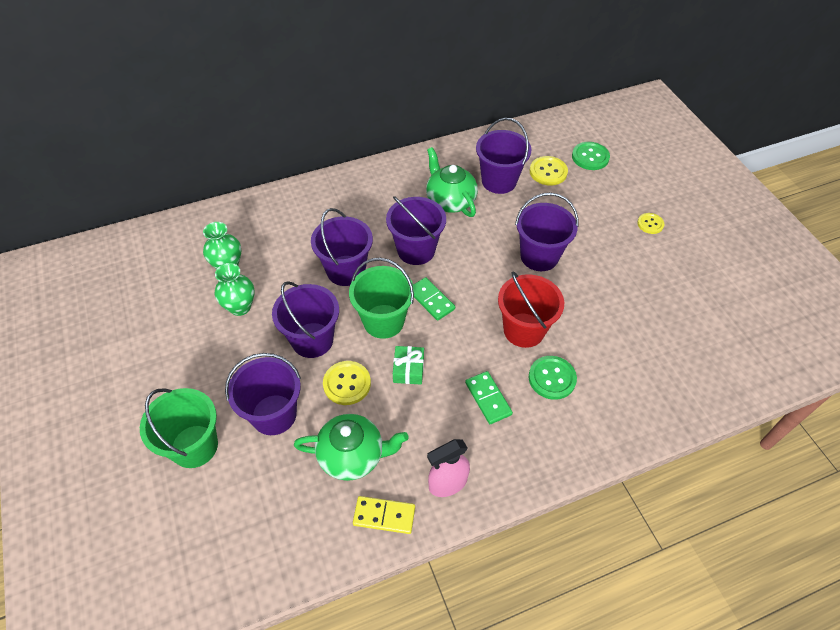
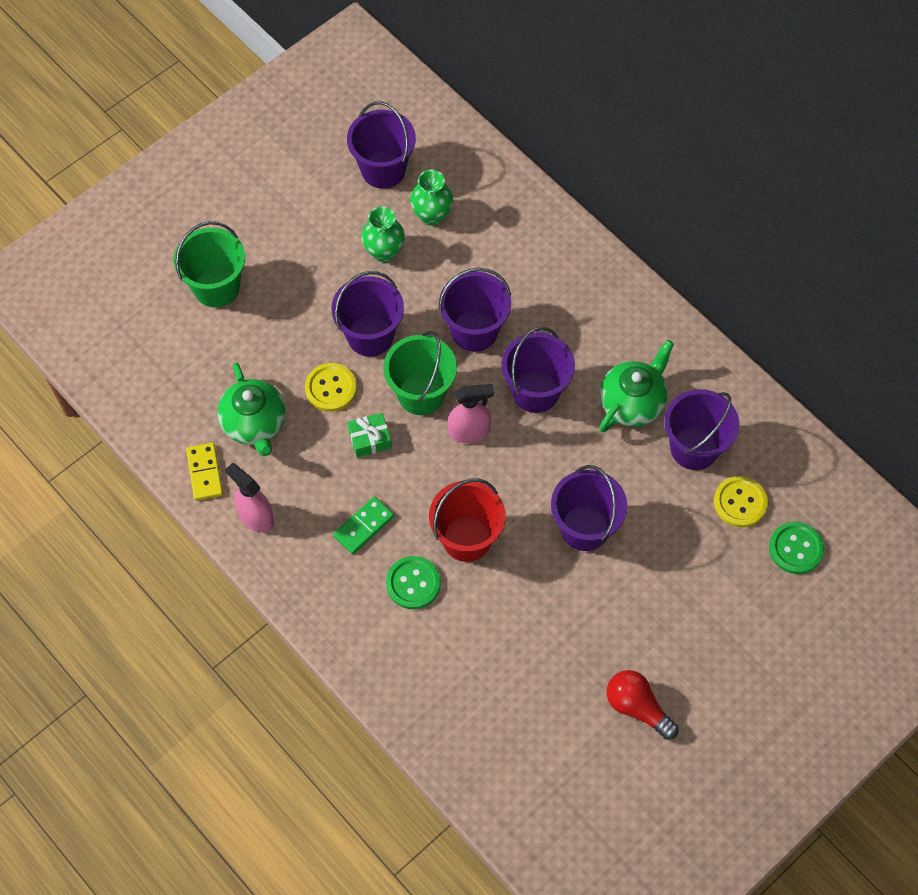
camera: 70 degrees right, 10 degrees up
(274, 414) = (272, 338): purple bucket -> purple bucket (383, 170)
(431, 300) = (469, 431): green domino -> pink spray bottle
(650, 224) = (699, 648): yellow button -> none
(689, 270) = (637, 707): none -> red light bulb

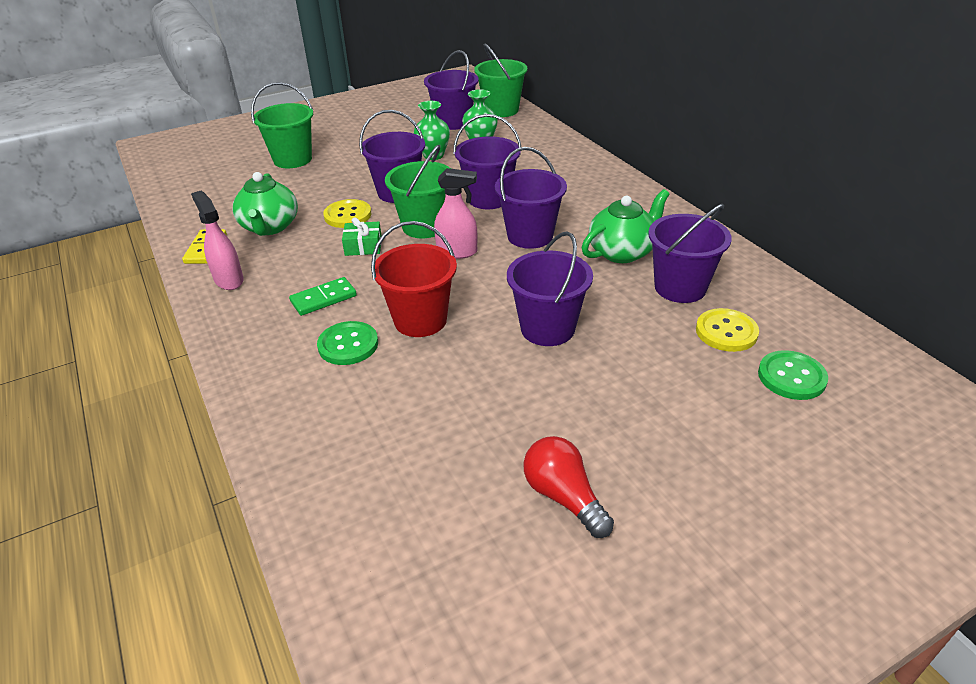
camera: 15 degrees right, 25 degrees down
(435, 130) = (501, 110): none -> green bucket

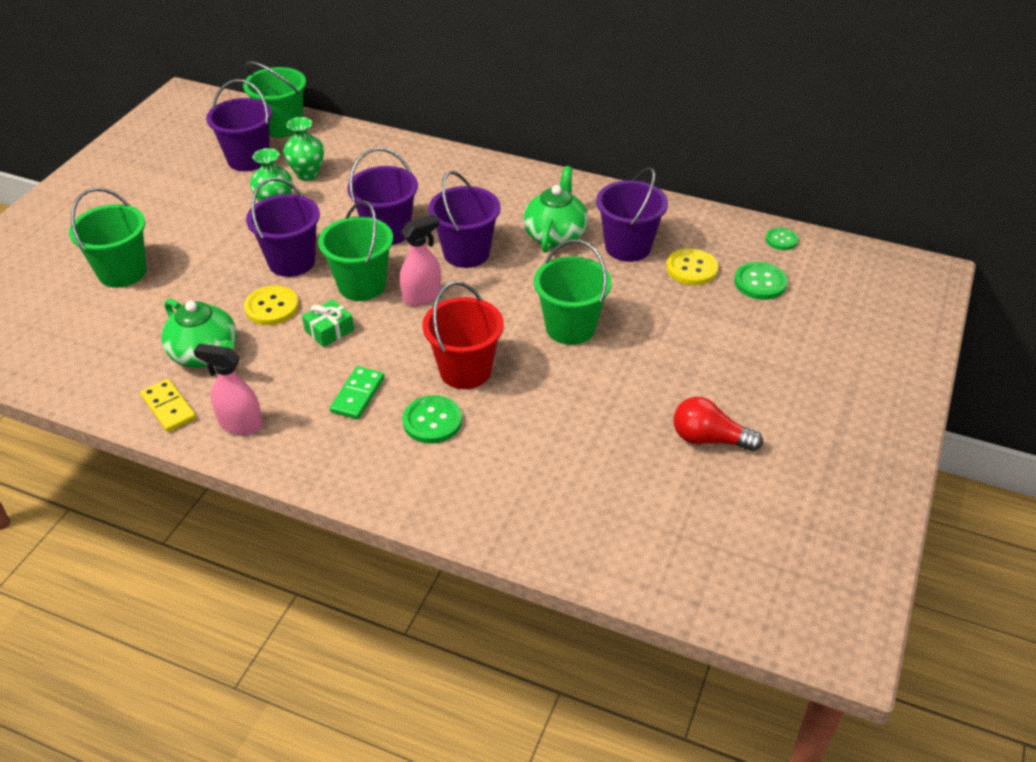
camera: 40 degrees left, 5 degrees up
(547, 328) = (570, 327): purple bucket -> green bucket
(862, 348) = (781, 240): none -> green button

